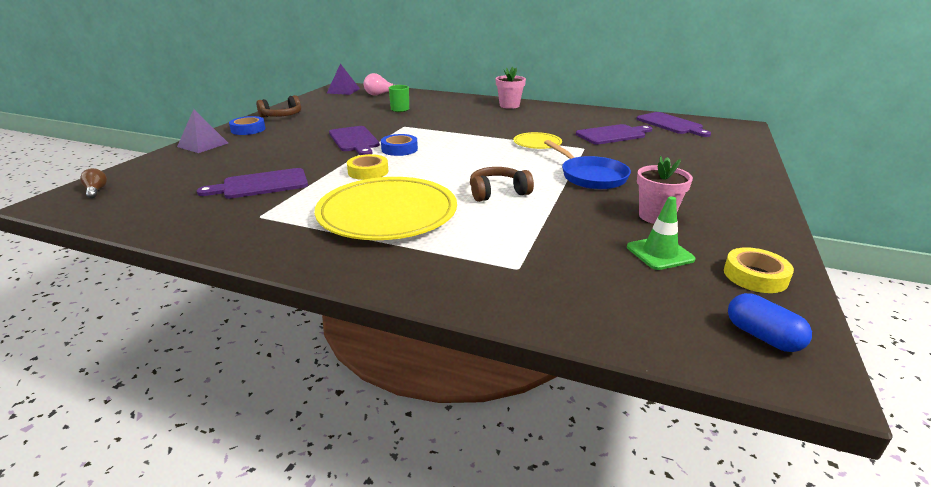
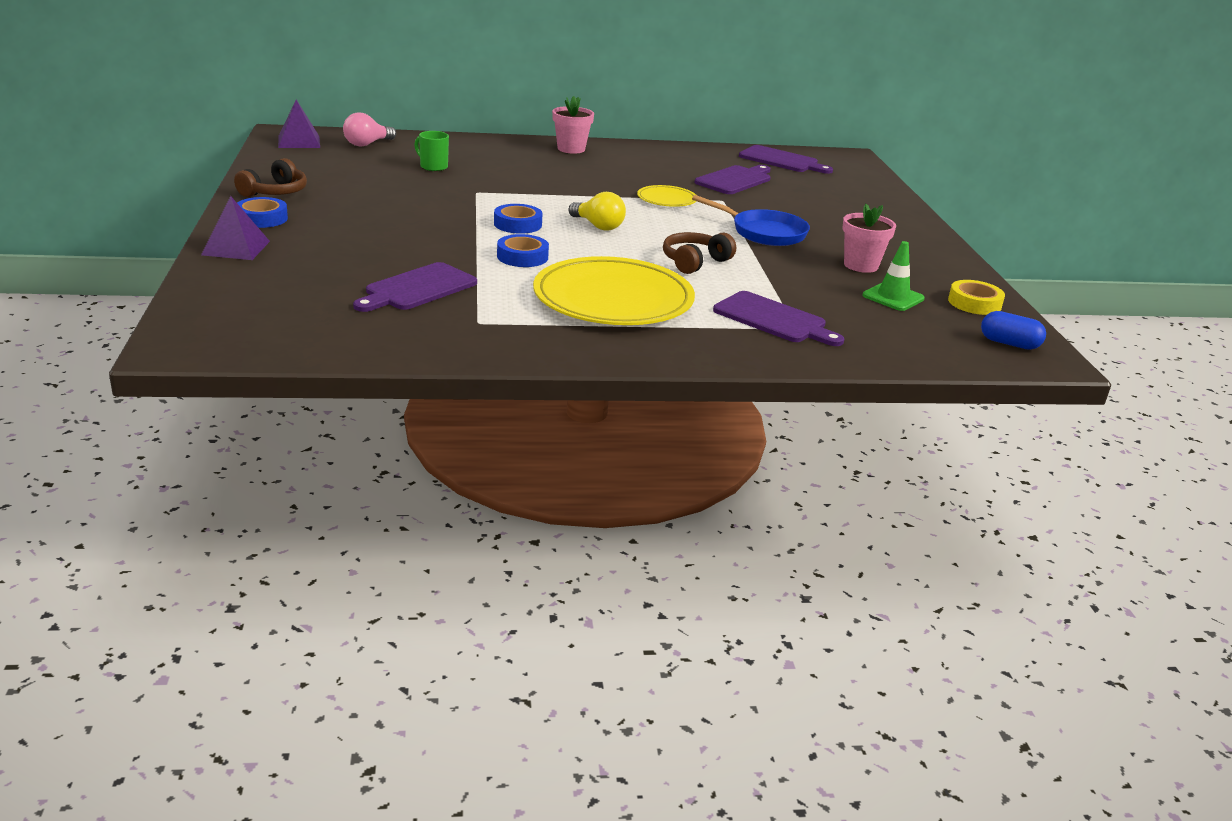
camera: 30 degrees left, 0 degrees up
(96, 191) = (207, 325): brown light bulb -> none
(354, 140) = (441, 218): purple cutting board -> purple cutting board (773, 319)
(368, 171) = (522, 257): yellow tape -> blue tape
(456, 156) = (598, 226): none -> yellow light bulb

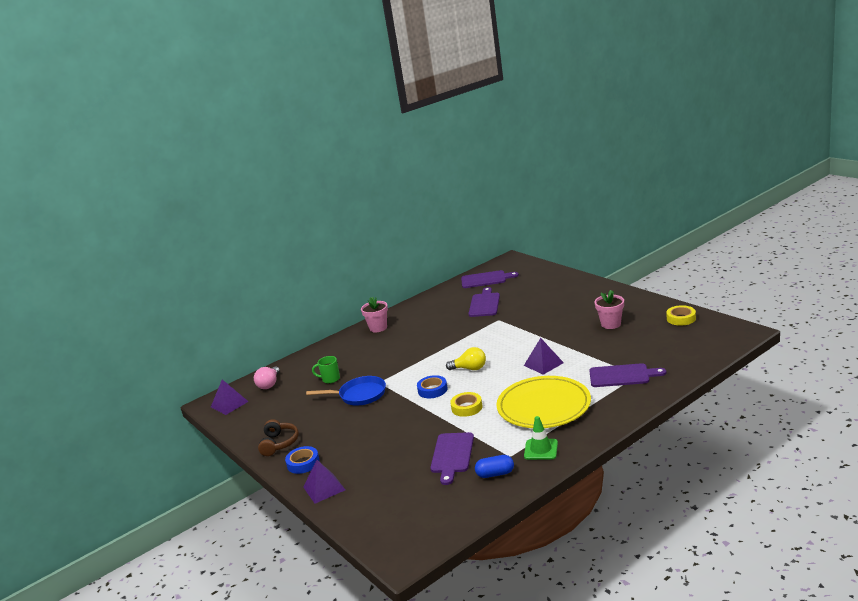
camera: 25 degrees left, 5 degrees down
(522, 257) = (467, 407): blue tape -> yellow tape
(667, 199) = (474, 334): yellow plate -> none
(694, 262) = (543, 364): brown headphones -> purple pyramid
(764, 233) = (545, 329): blue pan -> blue pan (359, 395)
(893, 297) = (648, 334): green traffic cone -> green traffic cone (541, 449)
(1009, 343) = (722, 332): blue capsule -> blue capsule (495, 474)

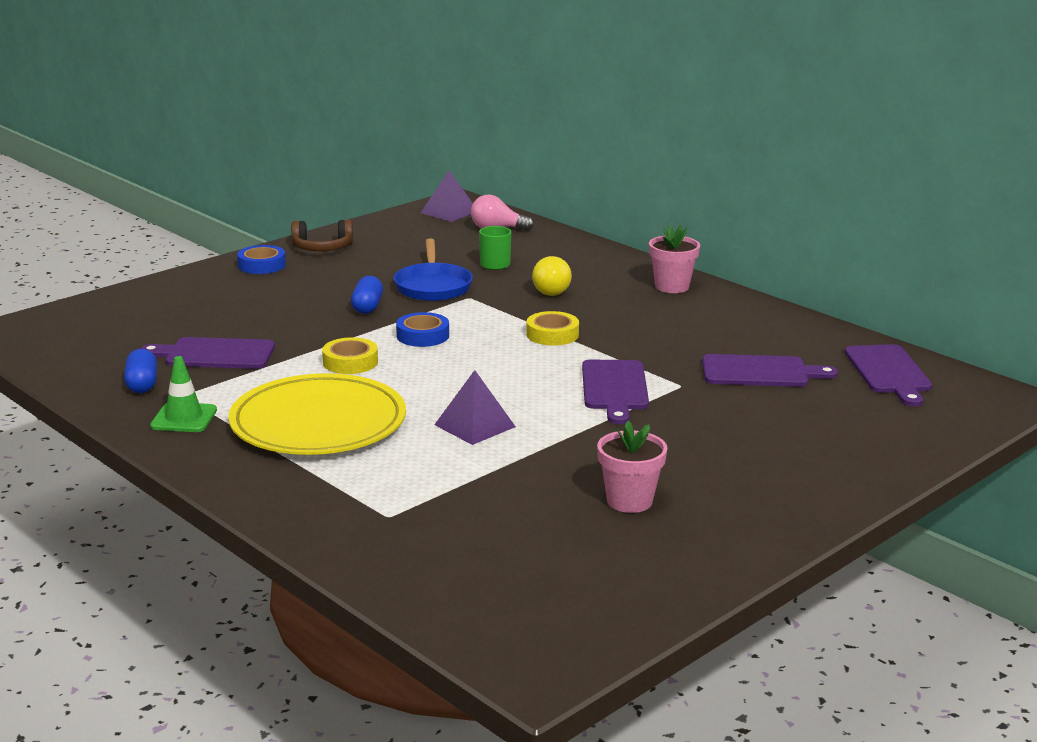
camera: 80 degrees right, 0 degrees up
(324, 488) = (191, 281): purple pyramid -> none
(387, 413) = (367, 307): none -> blue capsule
(470, 368) = (484, 362): yellow light bulb -> yellow light bulb (552, 290)
(622, 376) = (391, 500): purple cutting board -> purple cutting board (614, 388)
(681, 318) = (637, 590): yellow tape -> yellow tape (552, 334)

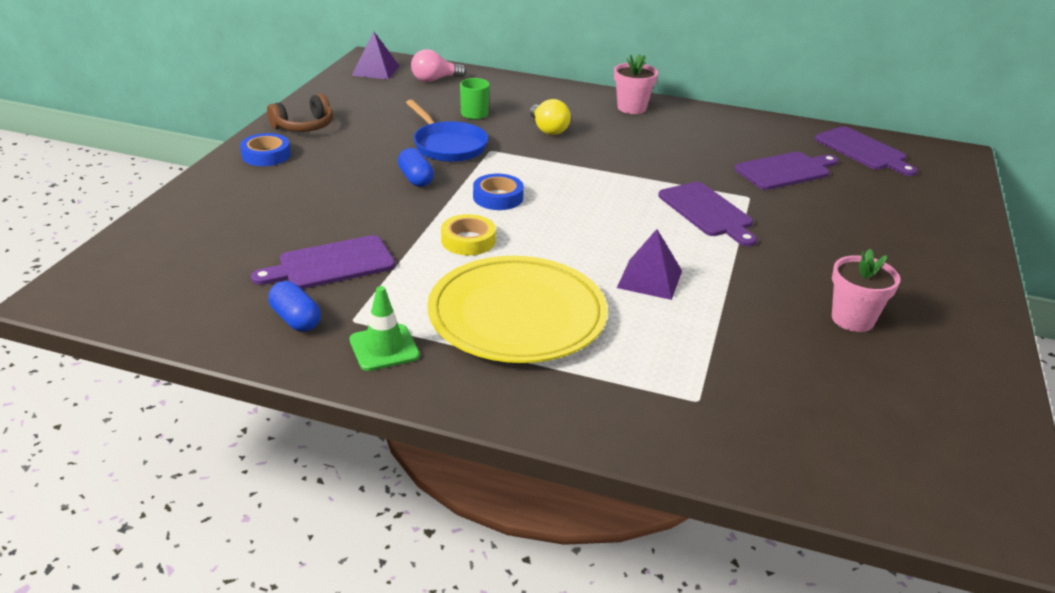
camera: 30 degrees left, 10 degrees up
(552, 334) = (599, 172): yellow tape -> none

